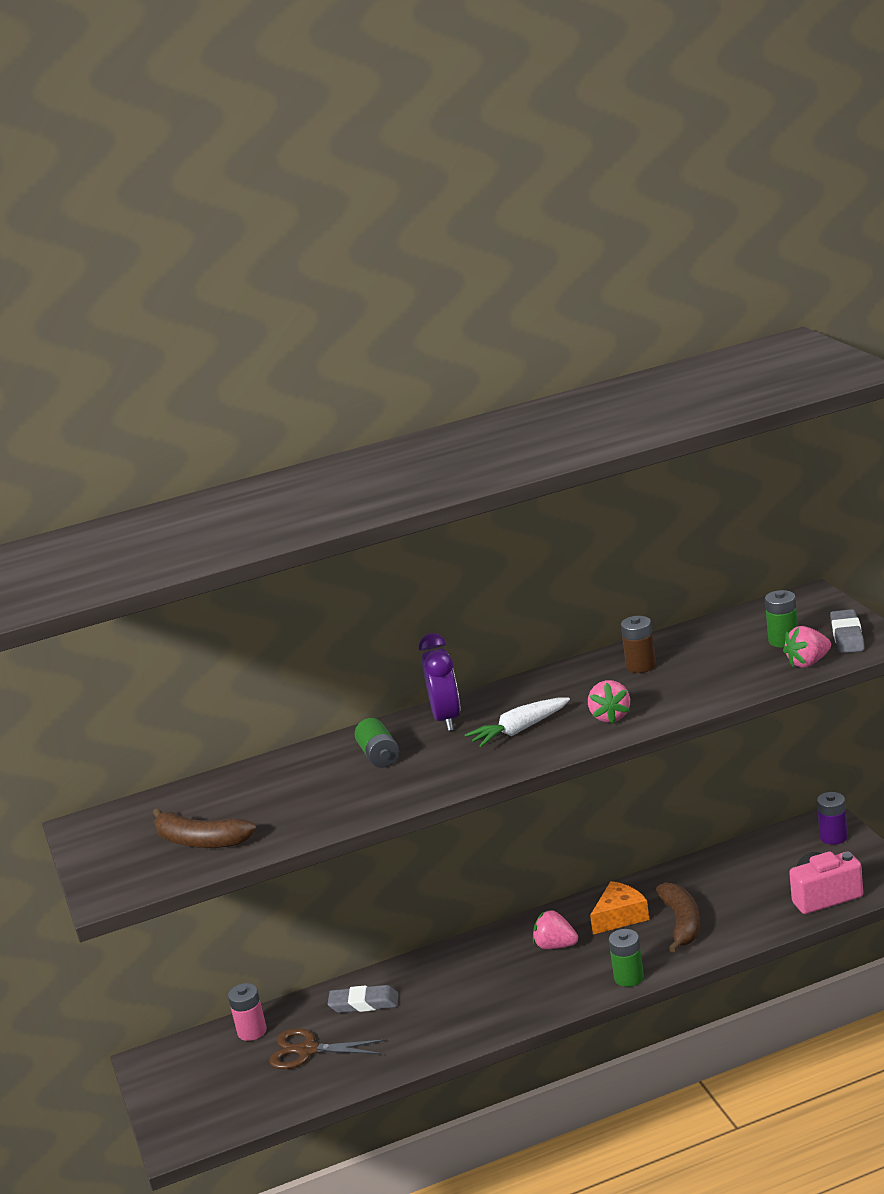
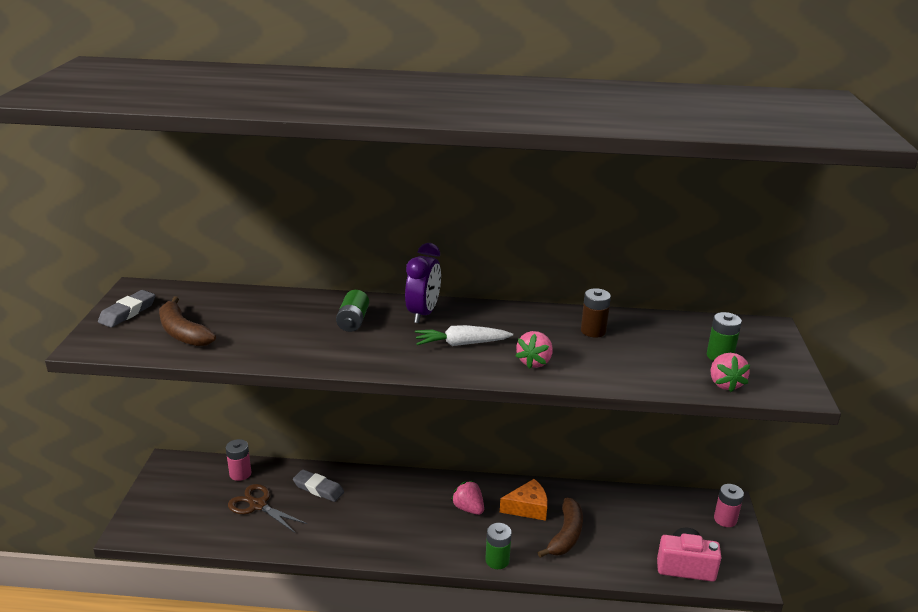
camera: 20 degrees right, 5 degrees up
(808, 663) = (725, 384): pink strawberry -> pink strawberry turned 90 degrees counterclockwise
(833, 837) = (725, 519): purple battery -> pink battery
(847, 636) = (775, 374): grey eraser -> grey eraser (128, 312)

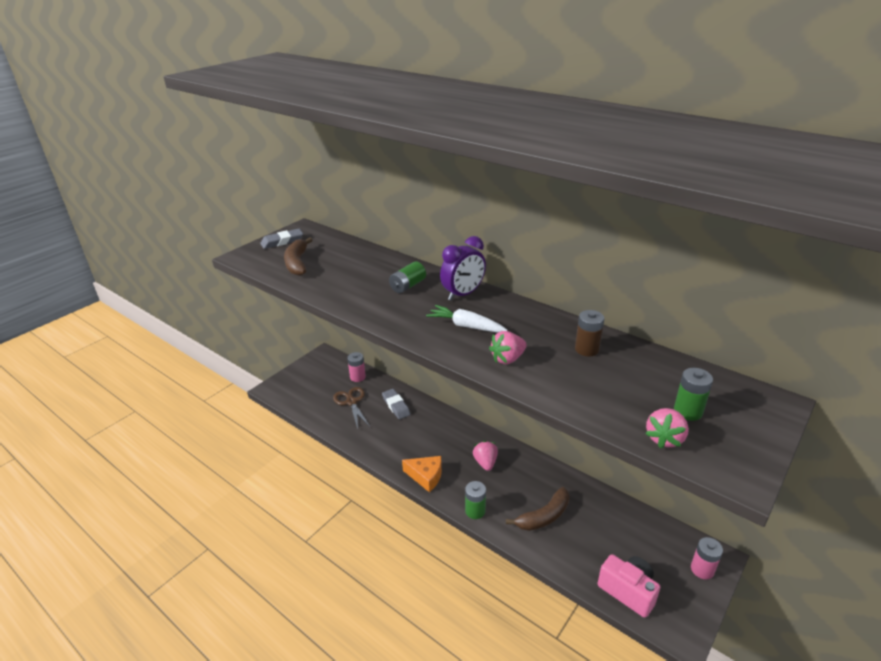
camera: 35 degrees right, 5 degrees up
(528, 508) = (531, 481): orange cheese -> orange cheese (426, 476)

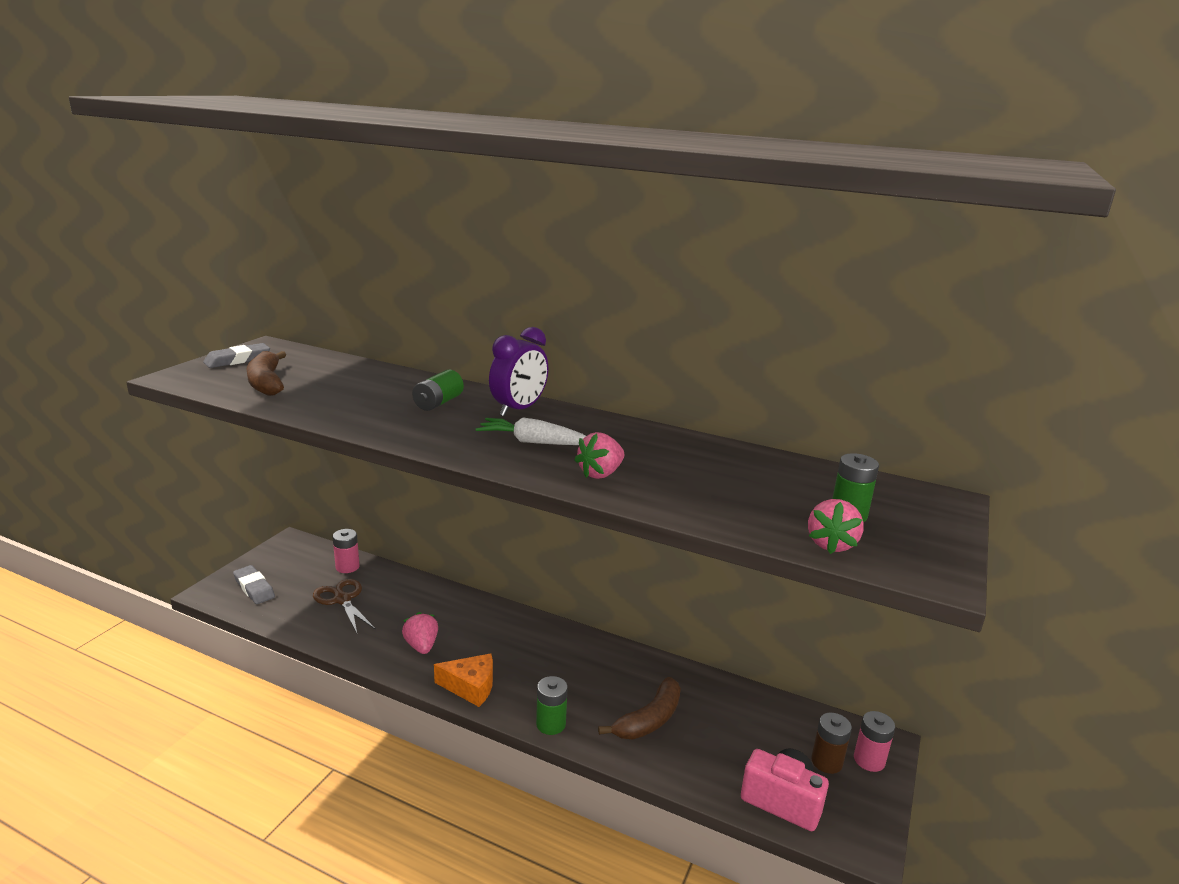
camera: 15 degrees left, 10 degrees down
(396, 406) = (411, 599): grey eraser -> grey eraser (254, 588)
(485, 463) = (554, 660): pink strawberry -> pink strawberry (421, 646)
(587, 349) = (701, 459): brown battery -> brown battery (826, 762)

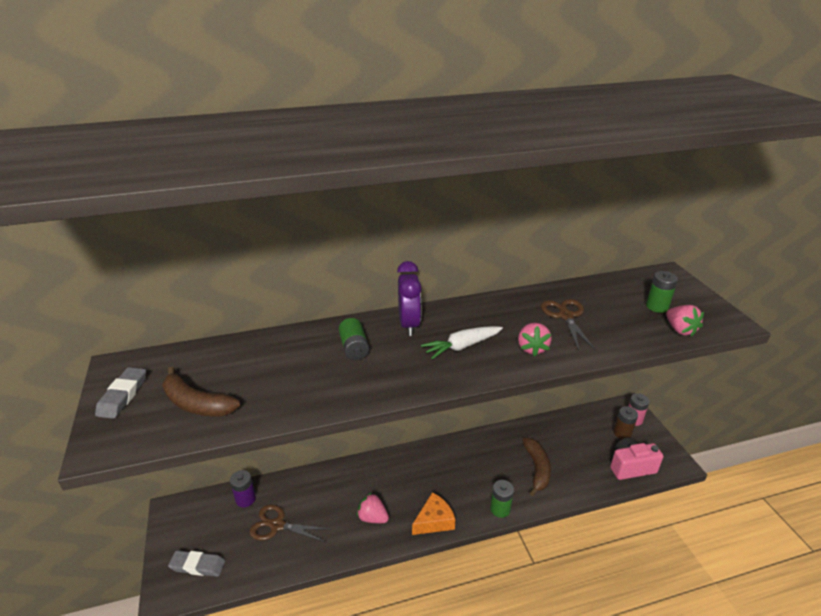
camera: 40 degrees left, 10 degrees up
(347, 567) = (245, 499): pink battery -> purple battery
(700, 471) = (565, 316): none -> brown scissors

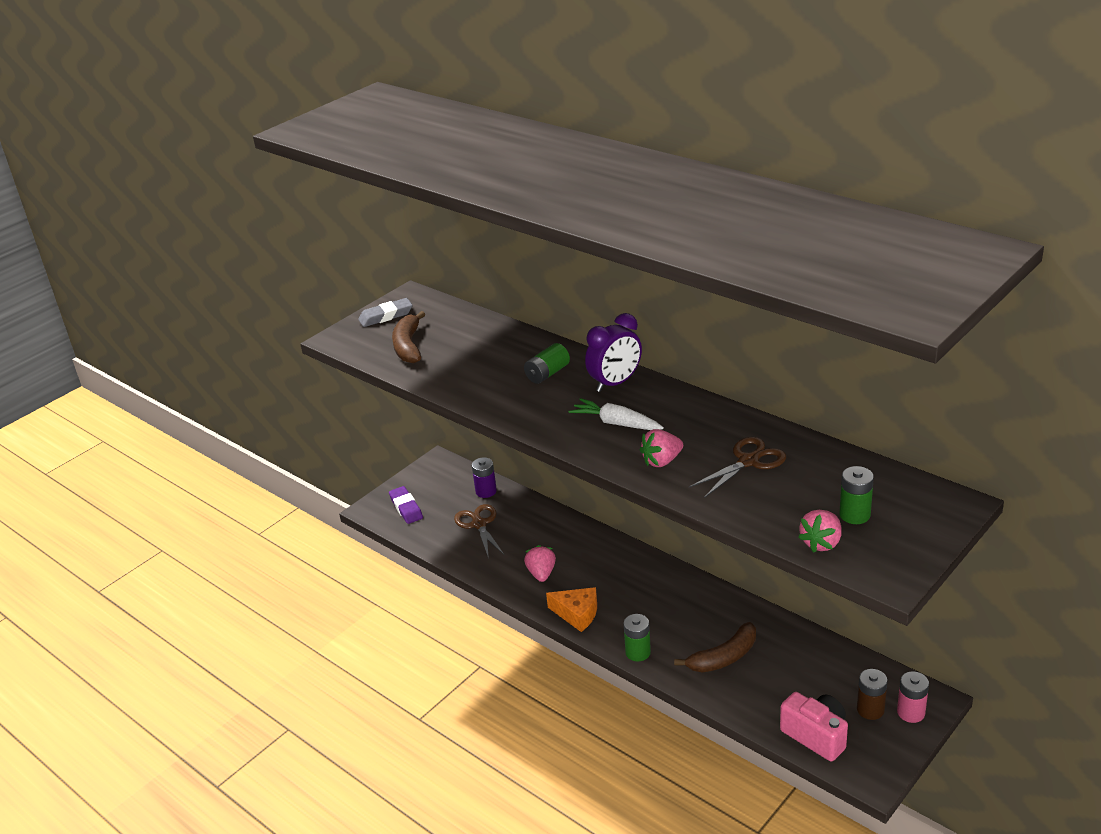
camera: 60 degrees right, 0 degrees up
(198, 565) = (406, 508): grey eraser -> purple eraser

